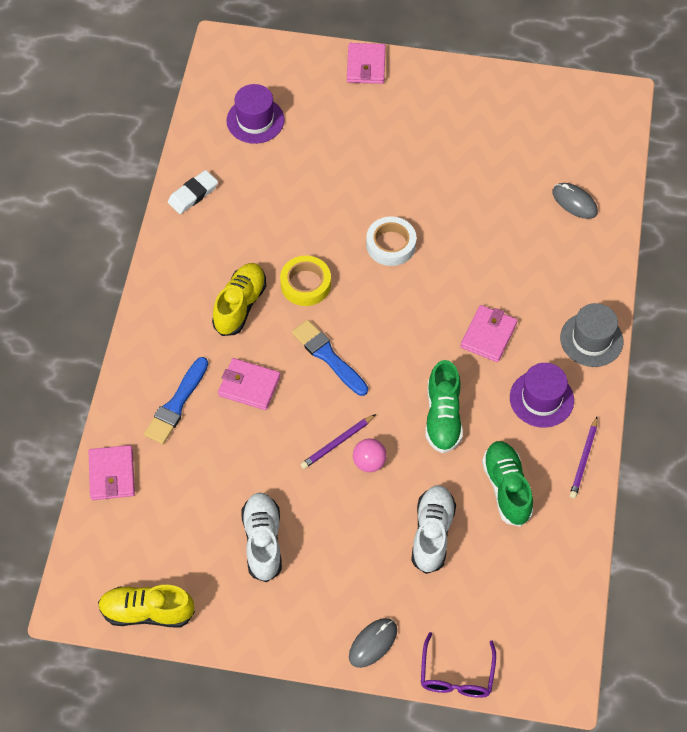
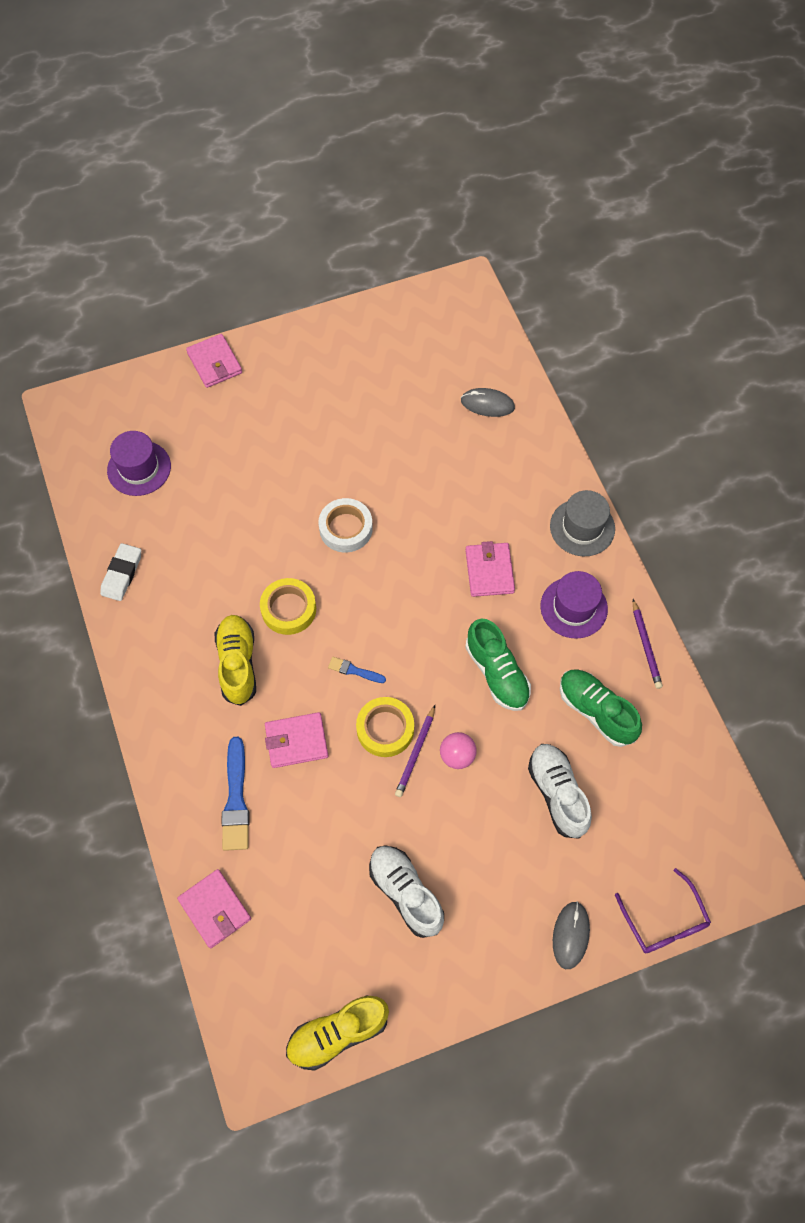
camera: 30 degrees left, 5 degrees up
(324, 413) = (385, 729): none -> yellow tape
(328, 356) = (354, 670): blue brush -> blue brush, size x0.54

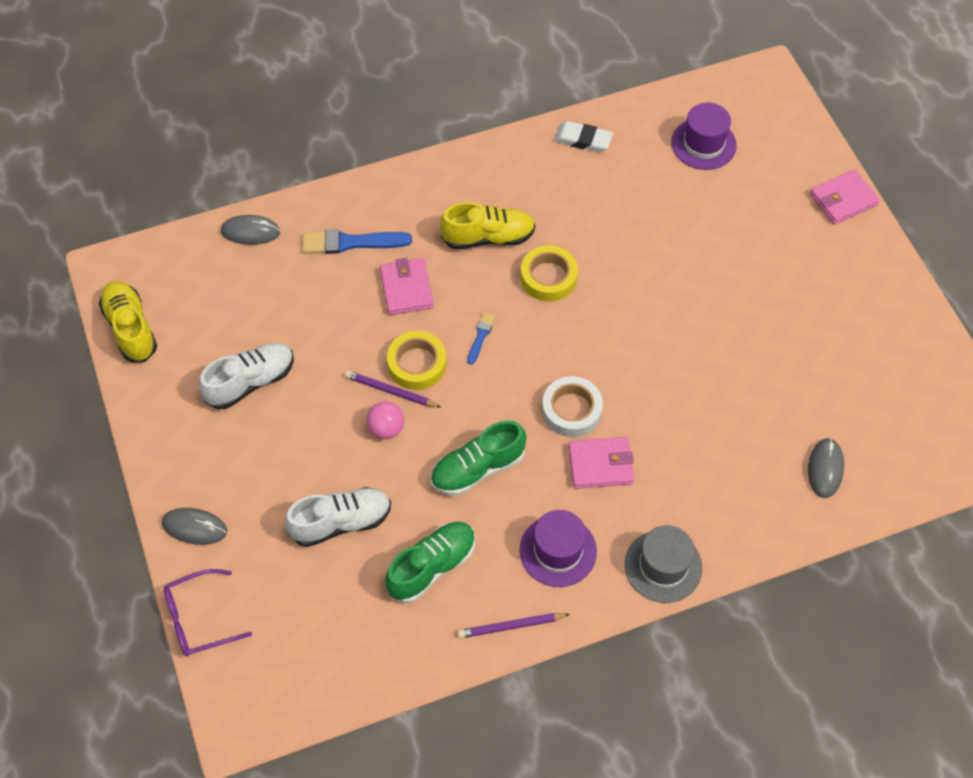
camera: 90 degrees right, 5 degrees down
(215, 909) = (250, 232): pink wallet -> grey mouse
(346, 528) = (645, 326): white tape -> white tape (571, 410)

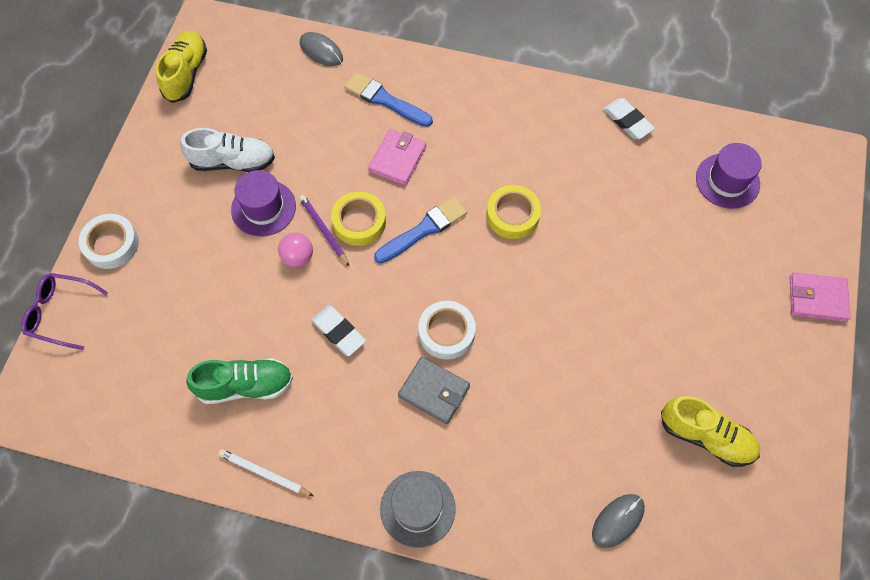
camera: 35 degrees right, 5 degrees up
(194, 527) = (111, 244): grey mouse -> white tape
(341, 522) = (210, 307): white shoe -> none
(477, 469) = (339, 332): green shoe -> white eraser
(481, 336) = (423, 230): blue brush -> blue brush, size x1.86
(488, 237) = (490, 156): yellow shoe -> yellow shoe (706, 436)
(511, 626) = (264, 473): purple pencil -> white pencil
(558, 551) = (346, 438): purple hat -> purple hat (263, 208)
(600, 465) = (434, 391): pink wallet -> grey wallet

